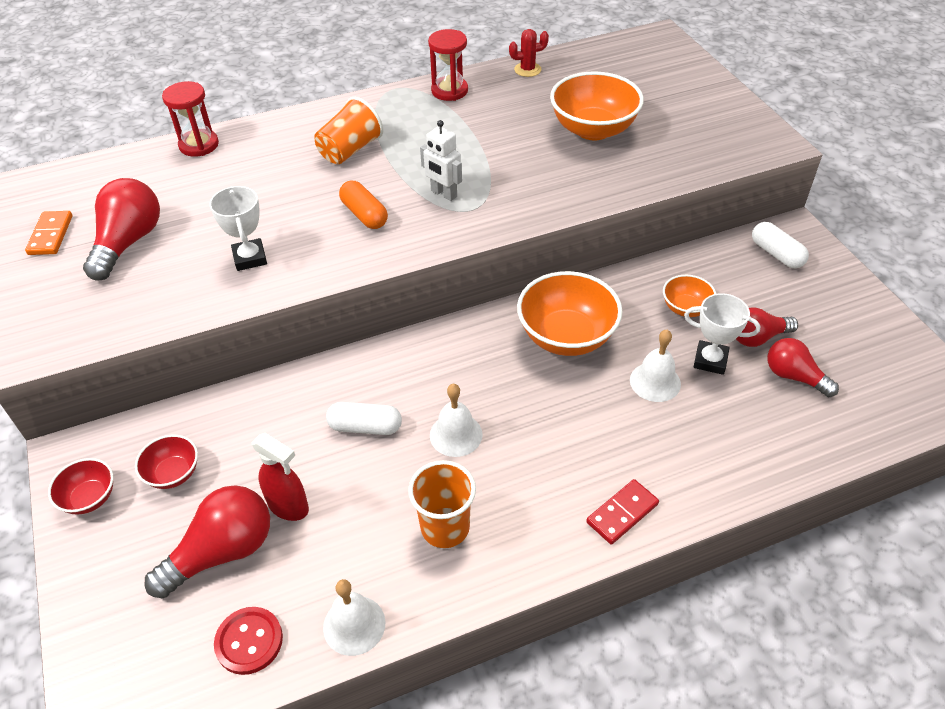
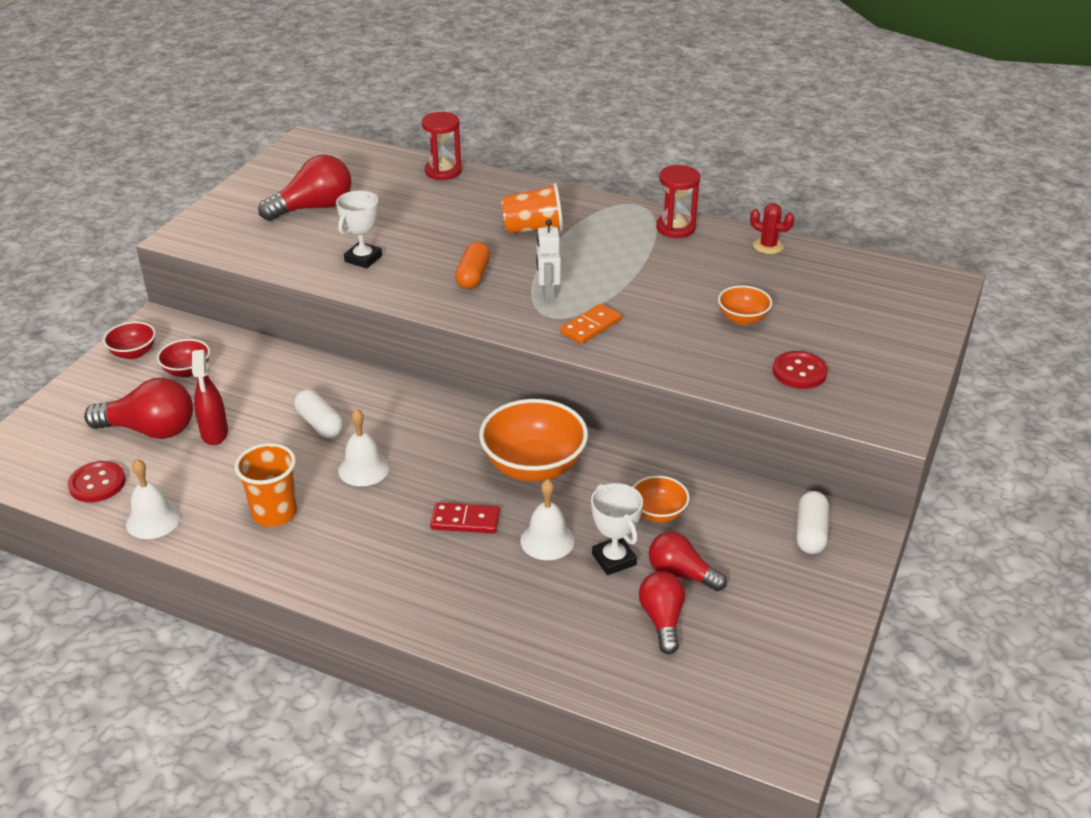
camera: 45 degrees right, 10 degrees down
(51, 235) = (281, 179): orange domino -> orange domino (591, 326)
(593, 129) = (742, 319): orange bowl -> orange bowl, size x0.53
(622, 513) = (387, 594): red domino -> red domino (465, 521)
(680, 144) = (799, 372): none -> red button

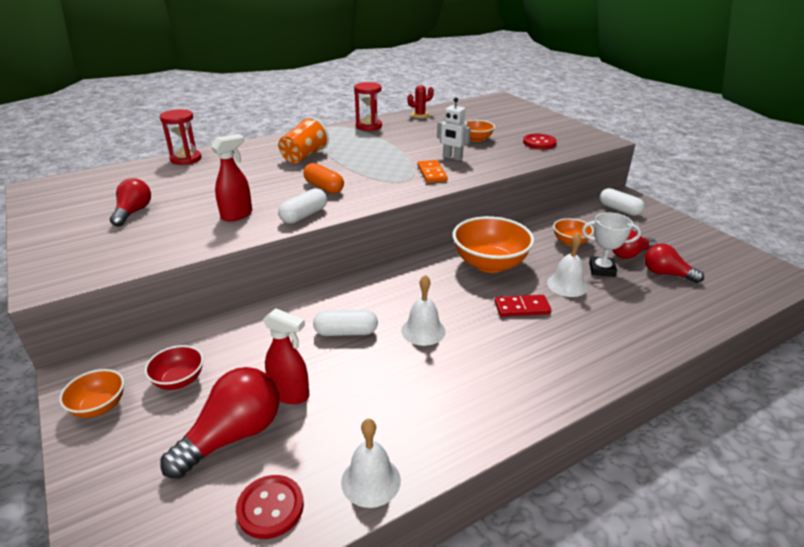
camera: 55 degrees left, 5 degrees down
(133, 353) = (99, 406): red bowl -> orange bowl
(274, 513) = (433, 395): orange cup -> none
(314, 208) = (133, 212): red light bulb -> red light bulb, size x0.65
(363, 259) = (237, 215): white trophy -> red spray bottle
(401, 293) = (304, 215): none -> white capsule
(465, 521) = (522, 308): red domino -> red domino turned 45 degrees clockwise
(548, 295) = (381, 174): white robot -> white robot (452, 157)

